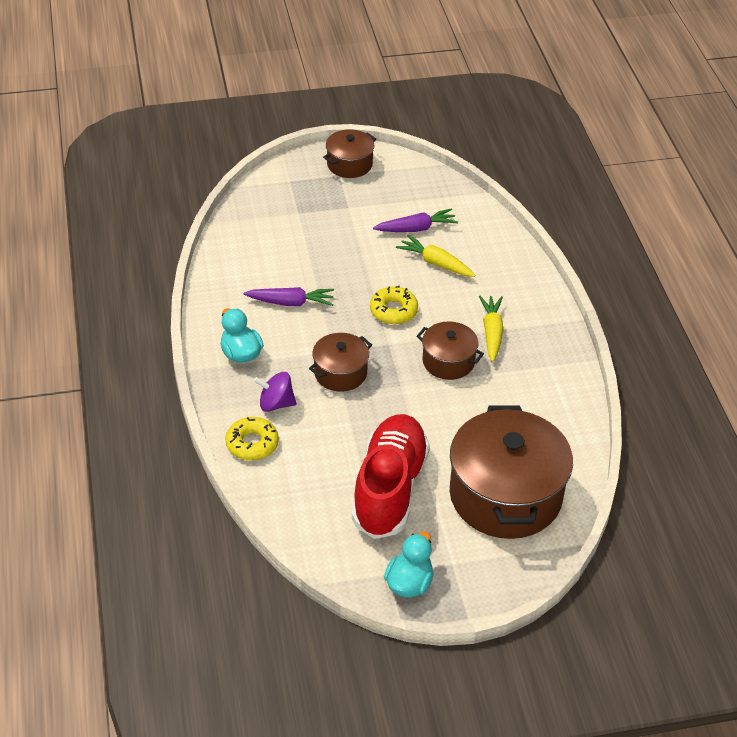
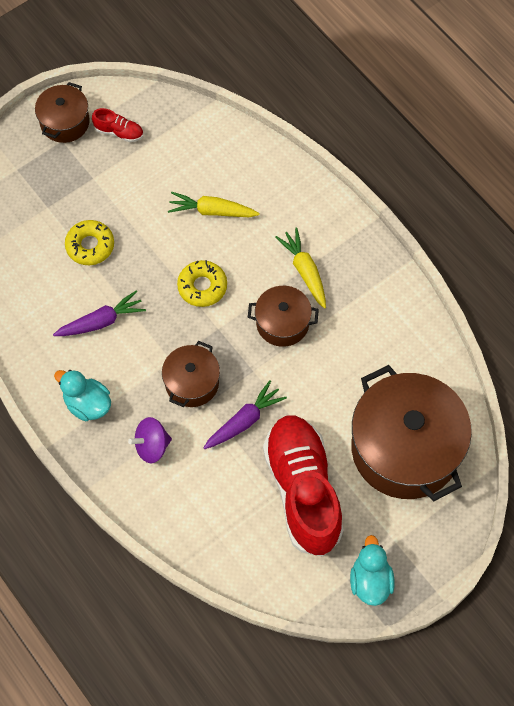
camera: 25 degrees left, 20 degrees up
(252, 444) = (155, 501): yellow donut -> yellow donut (90, 246)
(390, 185) = (119, 132): none -> red shoe
(416, 228) = (172, 176): purple carrot -> purple carrot (244, 421)

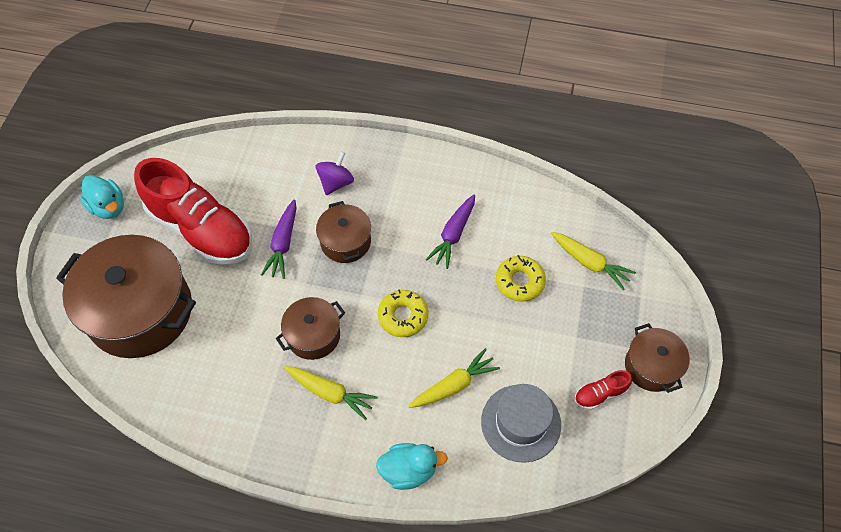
camera: 140 degrees right, 5 degrees down
(23, 219) = (590, 263): none -> yellow carrot
(87, 404) = (406, 176): turquoise duck -> turquoise duck (408, 470)
(191, 155) = (521, 423): none -> grey hat

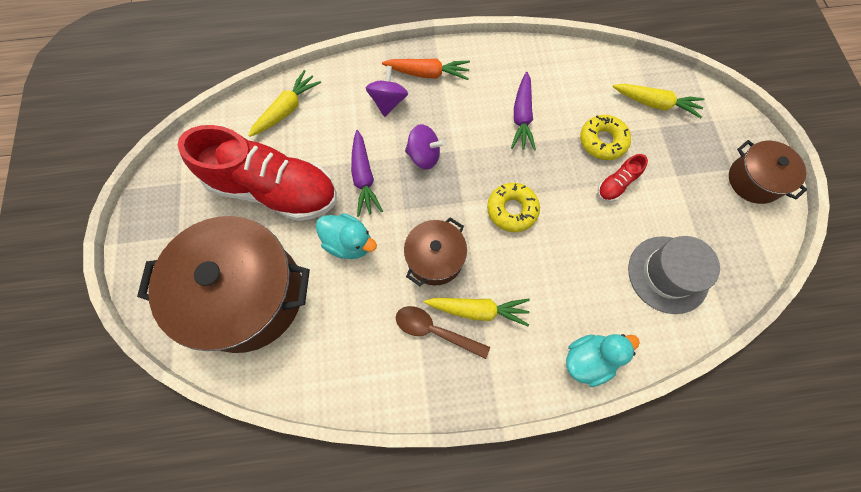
camera: 20 degrees left, 10 degrees up
(108, 207) = (165, 198): turquoise duck -> turquoise duck (349, 243)
(285, 397) = (435, 331): none -> brown spoon
(345, 242) = (424, 156): brown pot -> purple spinning top
(384, 167) = (427, 73): none -> orange carrot
(454, 385) = (590, 260): yellow carrot -> yellow carrot (287, 109)
(600, 394) = (723, 221): red shoe -> red shoe (616, 184)

